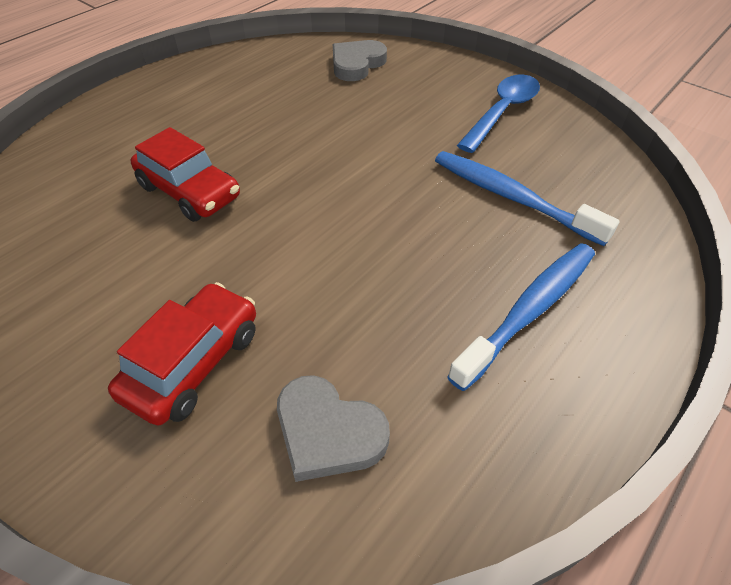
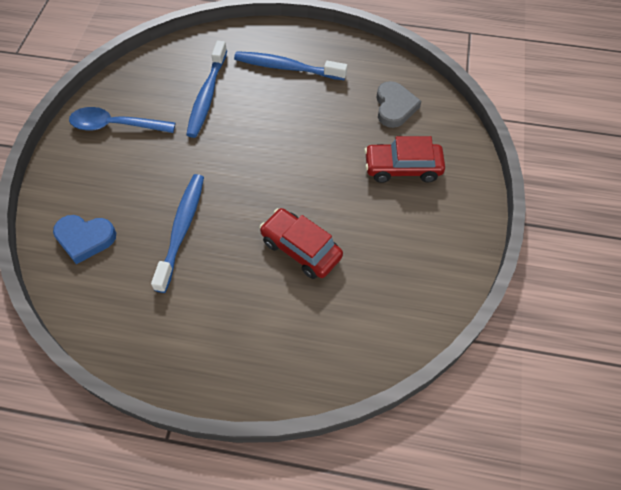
camera: 120 degrees left, 10 degrees up
(190, 192) = (301, 249): red car -> red car turned 60 degrees counterclockwise
(309, 118) = (182, 229): none -> blue toothbrush
(357, 64) = (85, 239): grey heart -> blue heart

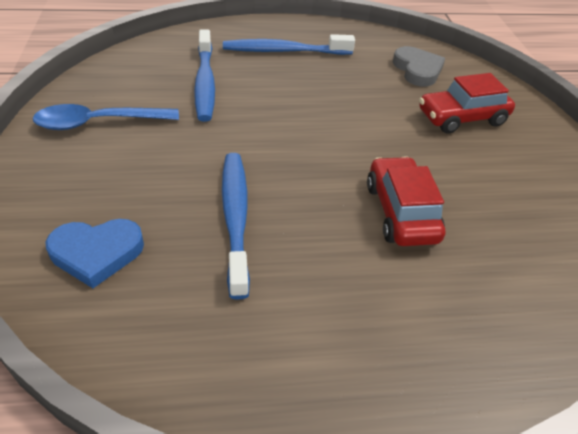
camera: 20 degrees left, 15 degrees down
(301, 249) = (400, 212): red car -> red car turned 60 degrees clockwise

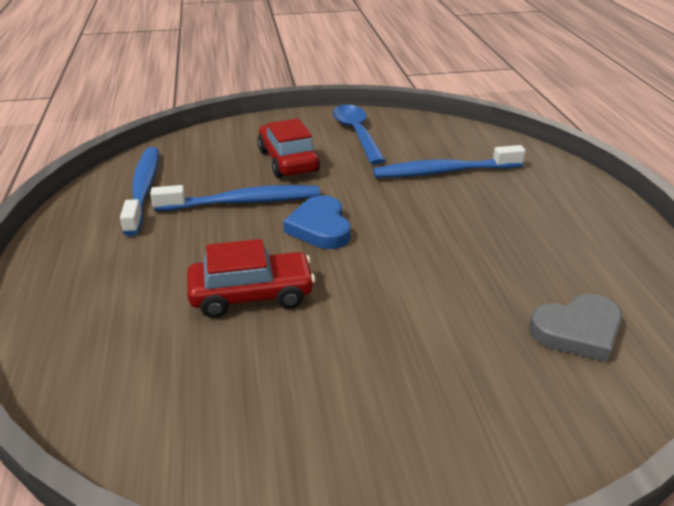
camera: 90 degrees right, 10 degrees down
(96, 253) = (207, 154): blue heart -> blue heart (320, 227)
(284, 51) = (546, 214): blue toothbrush -> blue toothbrush (143, 189)
(462, 118) = (459, 368): red car -> red car (288, 161)

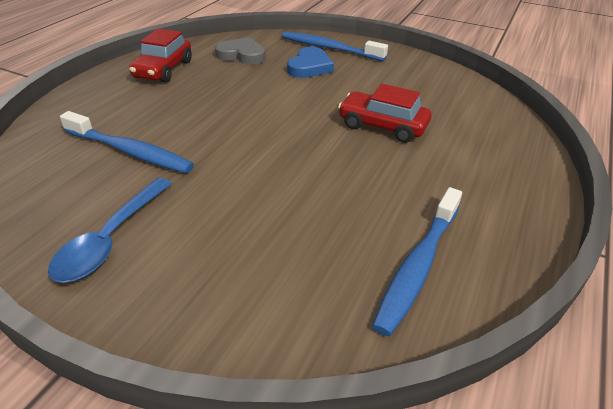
camera: 145 degrees left, 5 degrees up
(243, 202) = (328, 199): blue toothbrush -> blue toothbrush (329, 48)
(288, 161) = (234, 233): red car -> red car (163, 70)
(320, 227) = (292, 149): blue heart -> blue heart (310, 67)

